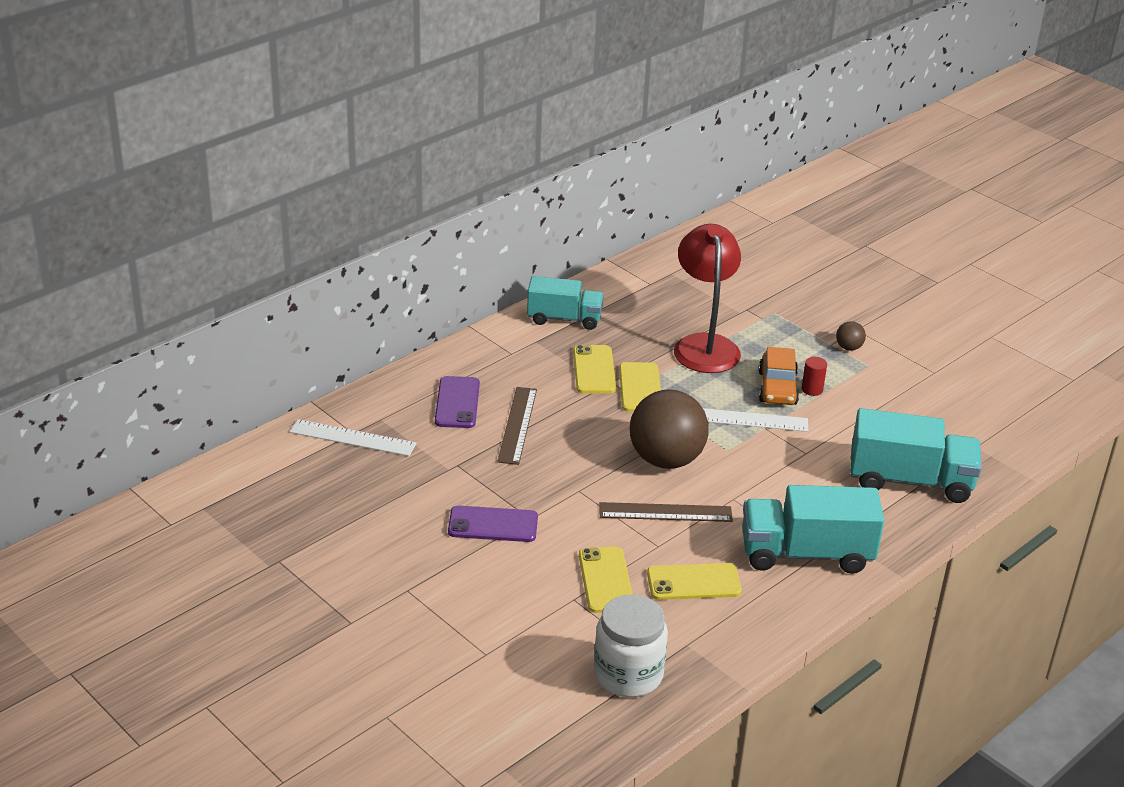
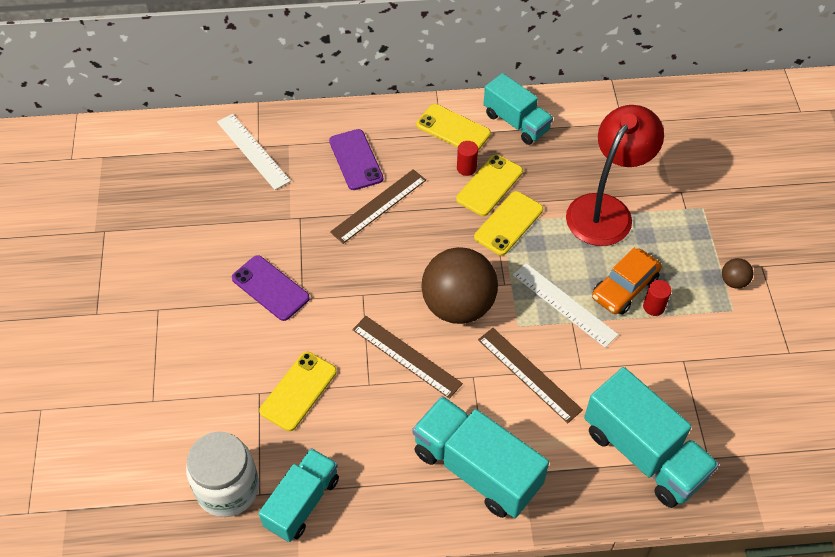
camera: 40 degrees right, 20 degrees up
(457, 403) = (355, 160): purple phone -> purple phone turned 60 degrees counterclockwise
(560, 367) = (466, 168): none -> red cylinder
(693, 582) = (360, 437): yellow phone -> yellow phone (453, 129)
(700, 649) = (302, 502): none -> turquoise truck
(773, 475) = (529, 374): none -> brown ruler

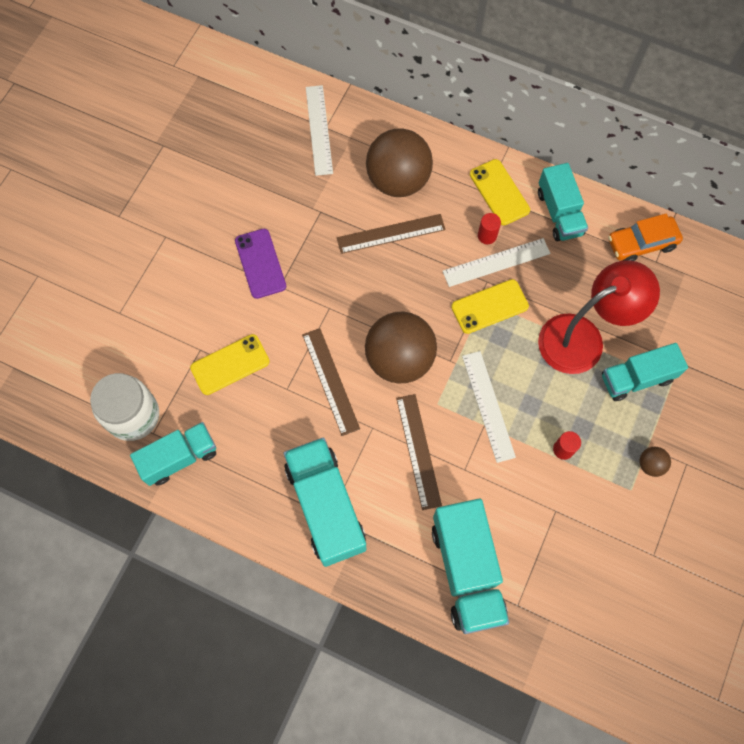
camera: 30 degrees right, 15 degrees up
(355, 160) = (398, 180): purple phone -> brown ball
(489, 185) = (496, 262): yellow phone -> white ruler
(624, 288) = (550, 419): orange car -> orange car (641, 243)
(673, 219) = (636, 378): none -> turquoise truck

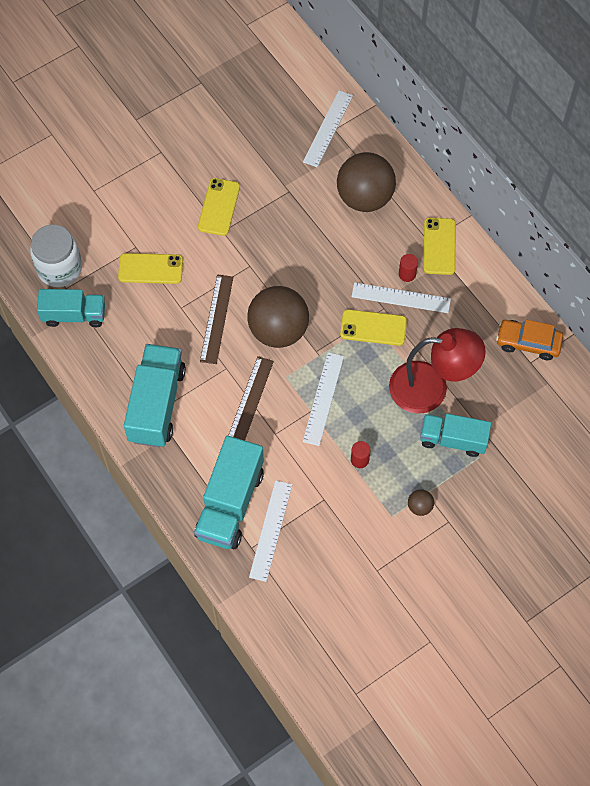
camera: 30 degrees right, 5 degrees down
(260, 263) = (219, 207): purple phone -> yellow phone
(391, 233) = (332, 235): brown ruler -> none
(525, 575) = (270, 530): none -> white ruler
(559, 213) = (477, 286): turquoise truck -> none

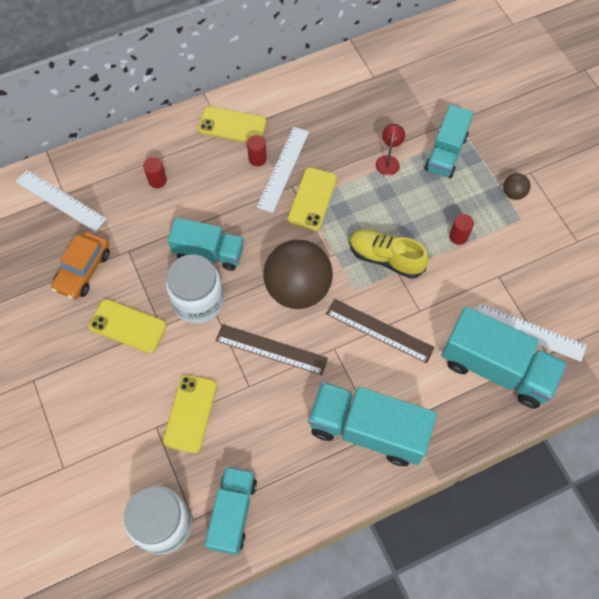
camera: 80 degrees left, 0 degrees up
(251, 254) = (198, 301): none -> white jar
(300, 253) = (209, 252): none -> turquoise truck
(323, 398) = (385, 258): white ruler -> yellow shoe
(364, 197) = (157, 180): brown ball -> red cylinder
(431, 388) = (388, 161): red lamp -> red lamp, size x0.41
(528, 343) = (353, 74): orange car -> orange car (83, 270)

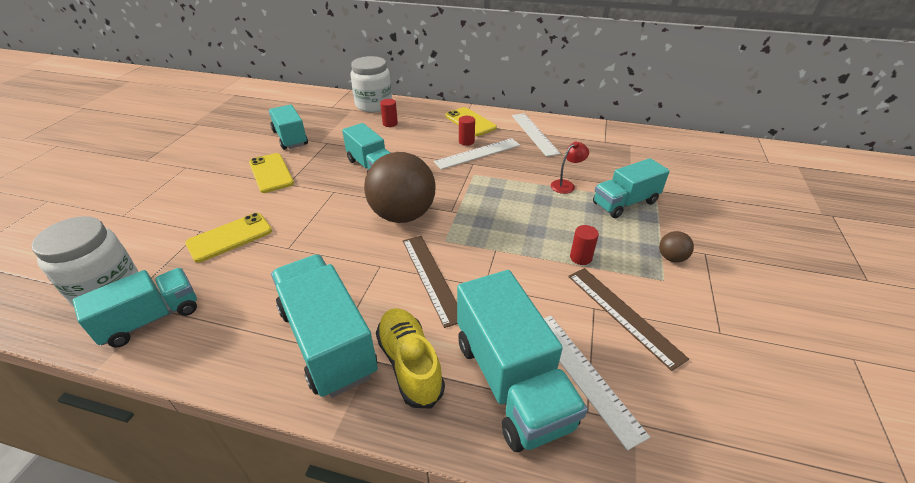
camera: 40 degrees right, 25 degrees down
(60, 200) = (326, 108): white ruler -> white ruler (534, 134)
(83, 270) = (290, 138): orange car -> turquoise truck
(198, 301) = (328, 185): white jar -> white jar (374, 105)
(271, 349) = (334, 237): brown ruler -> brown ruler (623, 314)
(312, 199) = (479, 176): yellow phone -> none
(385, 258) = (495, 236): yellow shoe -> yellow shoe (410, 364)

